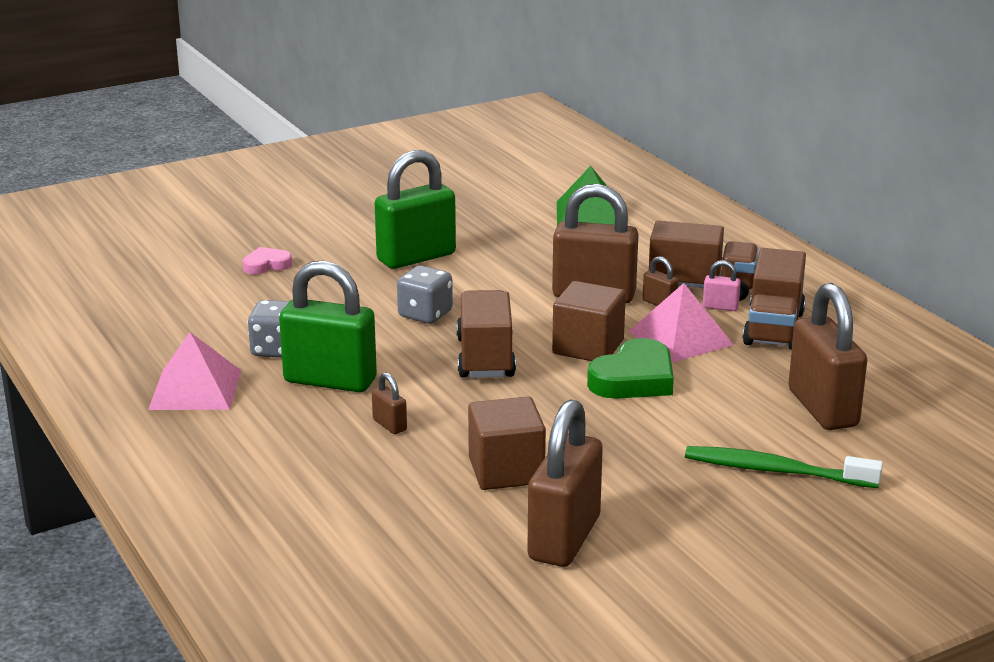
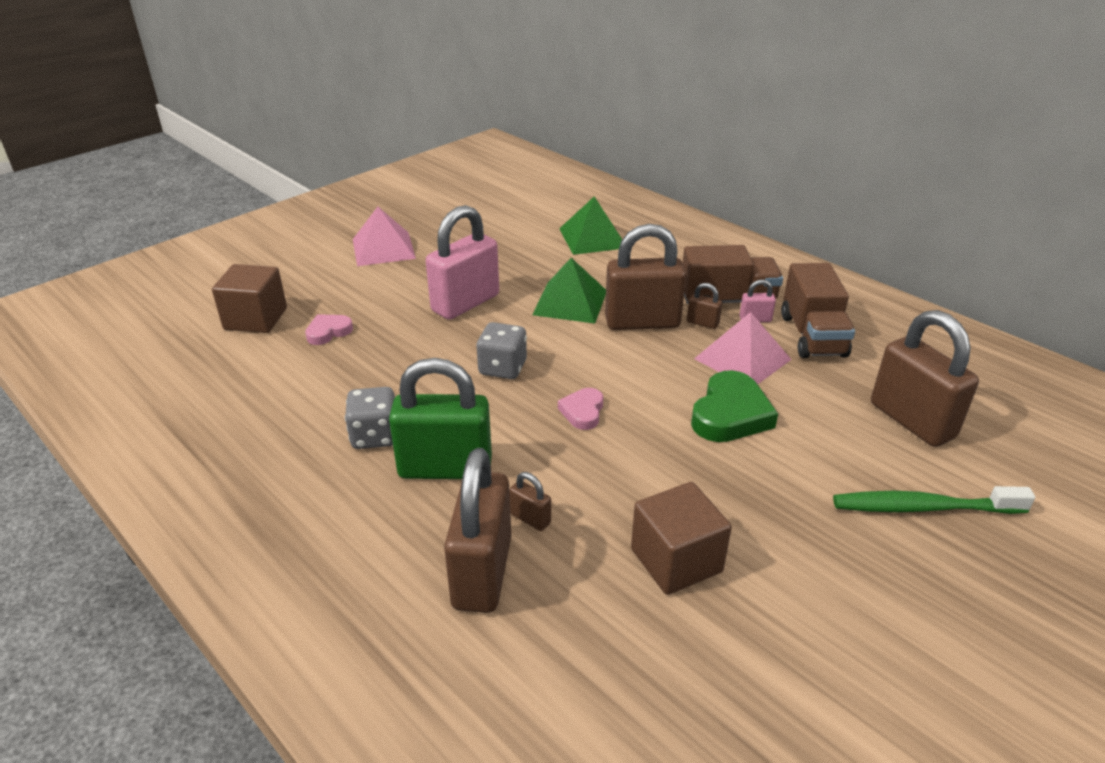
camera: 15 degrees left, 10 degrees up
(195, 389) = (308, 506): pink pyramid -> pink pyramid (383, 248)
(416, 257) = (465, 303): green padlock -> pink padlock
(485, 358) = (582, 411): brown truck -> pink heart
(527, 269) = (570, 302): none -> green pyramid
(564, 538) = (785, 651): brown padlock -> brown padlock (482, 572)
(588, 347) = (669, 383): brown cube -> brown cube (256, 319)

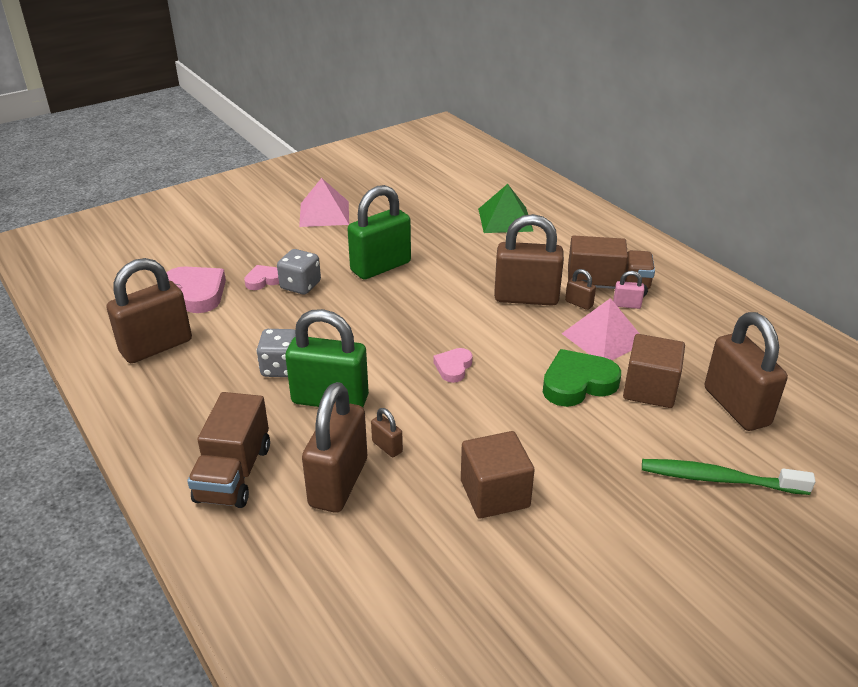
camera: 10 degrees right, 0 degrees up
(209, 427) = (156, 346): none -> brown padlock
(248, 355) = (196, 293): none -> pink heart
(256, 319) = (208, 264): brown cube -> brown cube (650, 389)
(465, 303) = (381, 267): pink padlock -> green padlock
(502, 368) = (397, 324): grey dice -> grey dice (300, 286)
(570, 302) = (469, 274): green pyramid -> none
(730, 414) = (578, 383): green heart -> green heart turned 150 degrees counterclockwise
(812, 336) = (673, 324): brown truck -> brown truck (234, 473)

